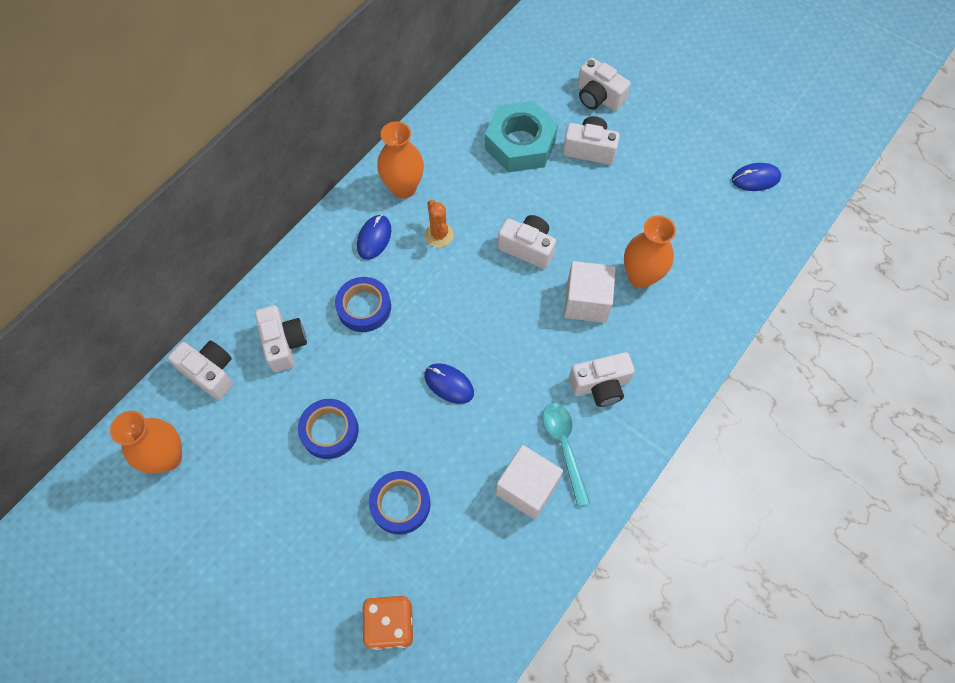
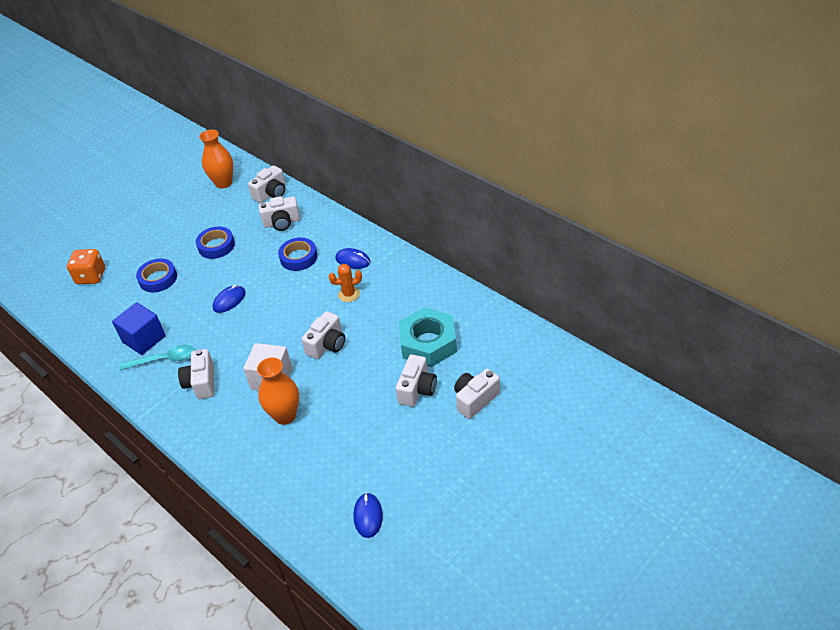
camera: 100 degrees right, 20 degrees down
(403, 188) = (394, 274): orange vase -> none
(527, 488) = (144, 339): white cube -> blue cube

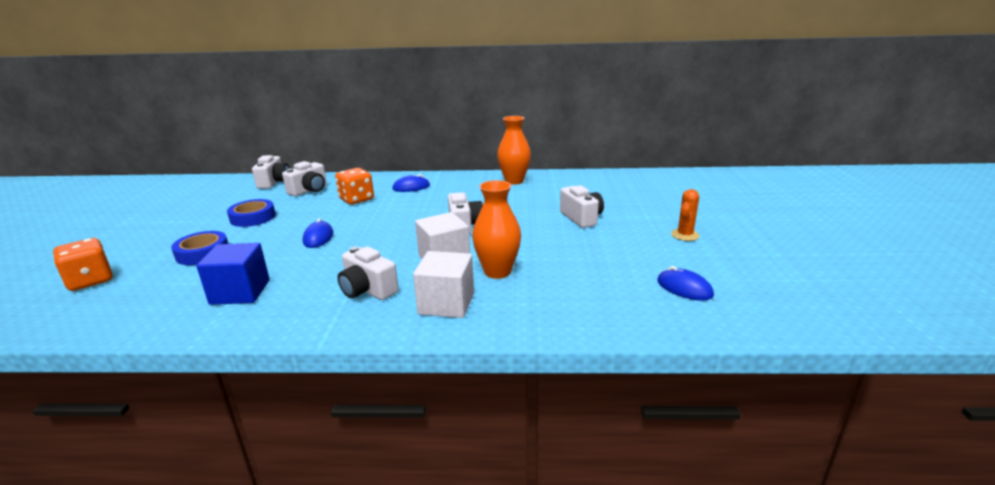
camera: 45 degrees left, 20 degrees down
(164, 359) = (292, 294): turquoise spoon -> none
(223, 183) = (209, 190): orange vase -> orange vase (514, 181)
(225, 427) = (446, 303): none -> white cube
(298, 257) = (356, 199): blue tape -> orange dice
(349, 294) = (437, 200): orange cactus -> orange cactus (685, 235)
(428, 343) = (546, 199): turquoise nut -> none
(475, 400) = (630, 207): white camera -> none

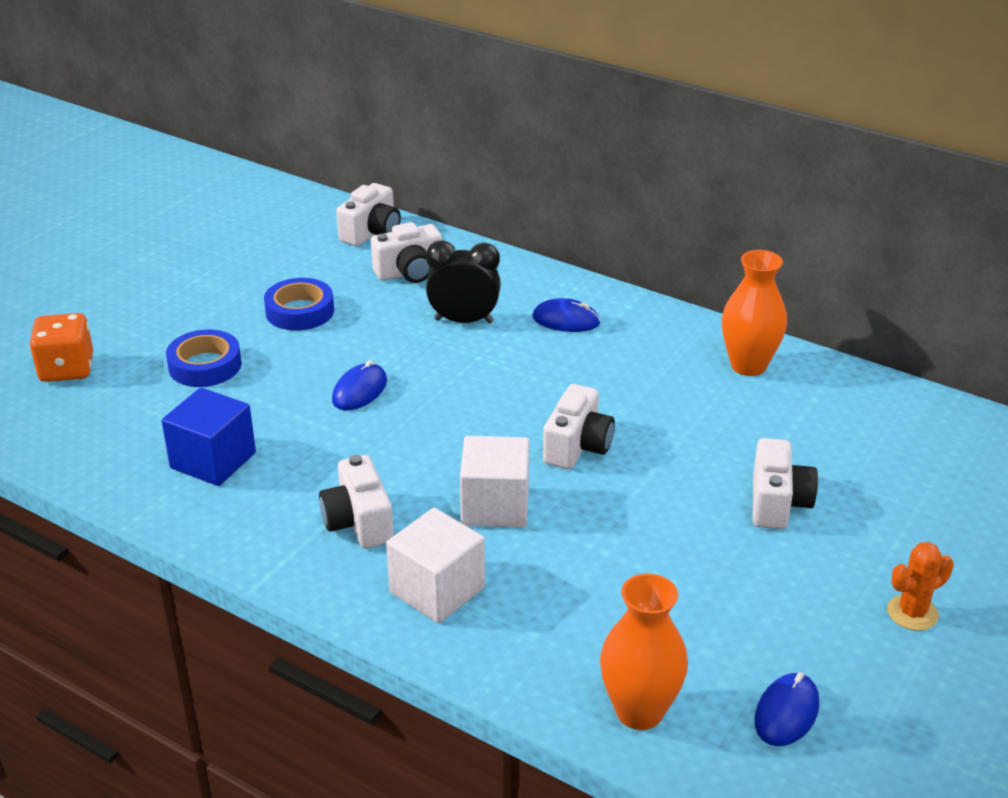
camera: 30 degrees right, 10 degrees up
(356, 199) = (464, 321): orange dice -> black clock
(497, 272) = (548, 562): orange vase -> orange vase (639, 711)
(684, 288) = (786, 713): blue mouse -> blue mouse turned 45 degrees clockwise

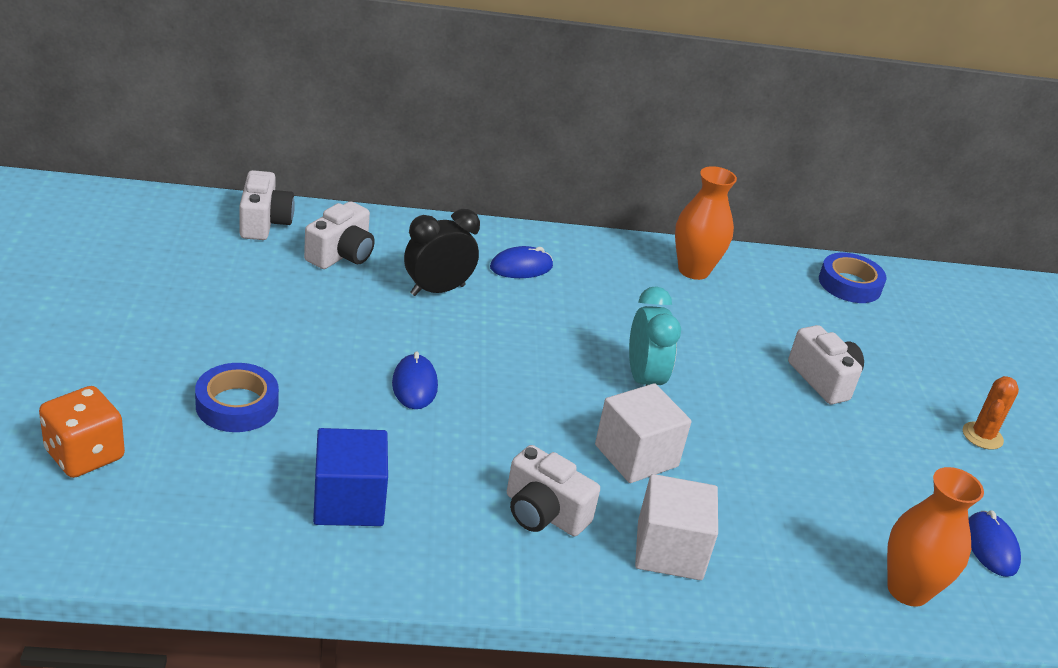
camera: 40 degrees left, 0 degrees up
(300, 311) = (275, 321): blue tape -> blue tape (849, 284)
(577, 446) = (643, 380): white camera -> turquoise clock

